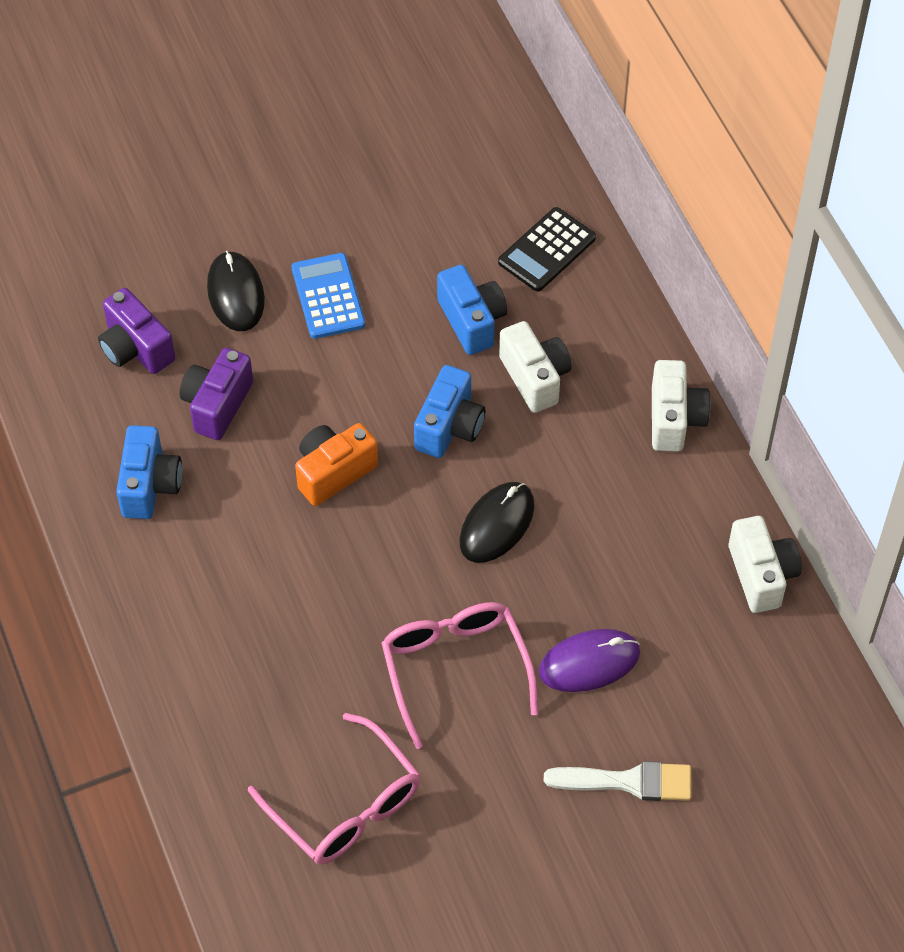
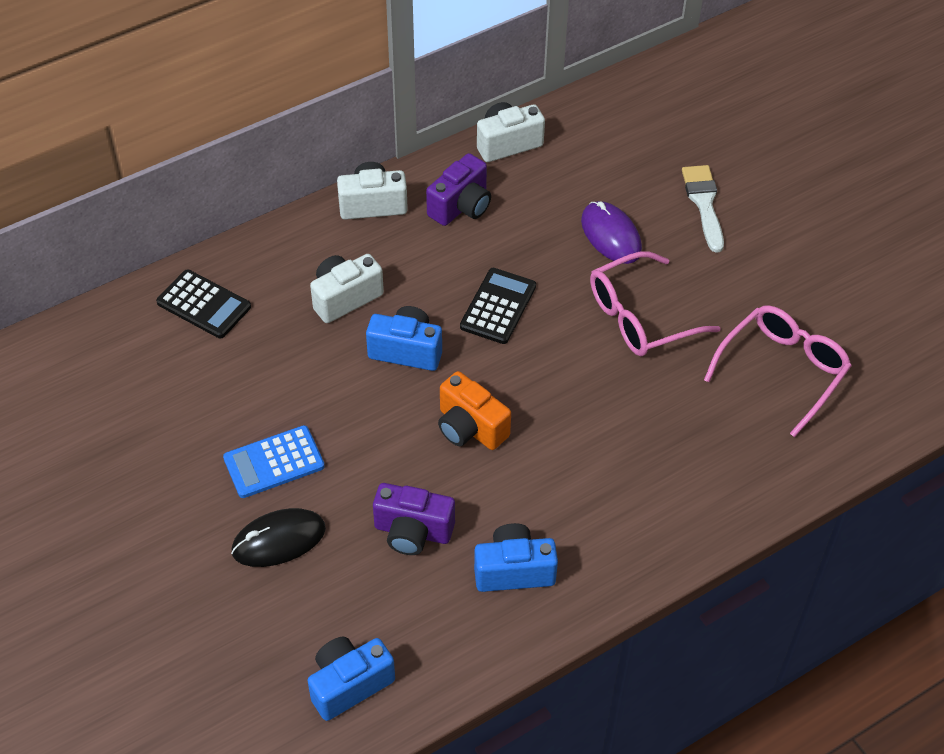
camera: 100 degrees left, 5 degrees down
(136, 348) = (356, 615): purple camera -> purple camera (461, 206)
(472, 321) = (289, 349): blue camera -> blue camera (349, 684)
(496, 524) = (498, 306): black mouse -> black calculator

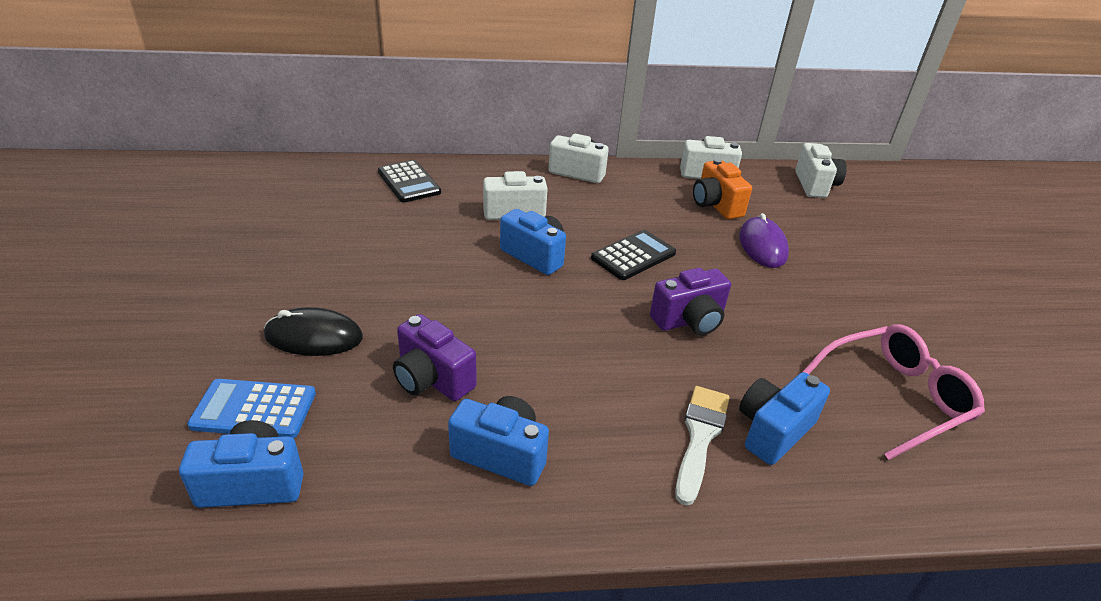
camera: 25 degrees right, 15 degrees down
(274, 462) = (364, 284): blue calculator -> blue calculator (254, 409)
(461, 206) = (645, 193): purple camera -> purple camera (689, 320)
(470, 427) = (548, 324): orange camera -> orange camera (715, 205)
(626, 113) = (815, 185): none -> white camera
(641, 316) = (762, 305): pink glasses -> none
(702, 450) = (773, 430): none -> blue camera
(704, 203) = (860, 253): white brush -> white brush (700, 437)

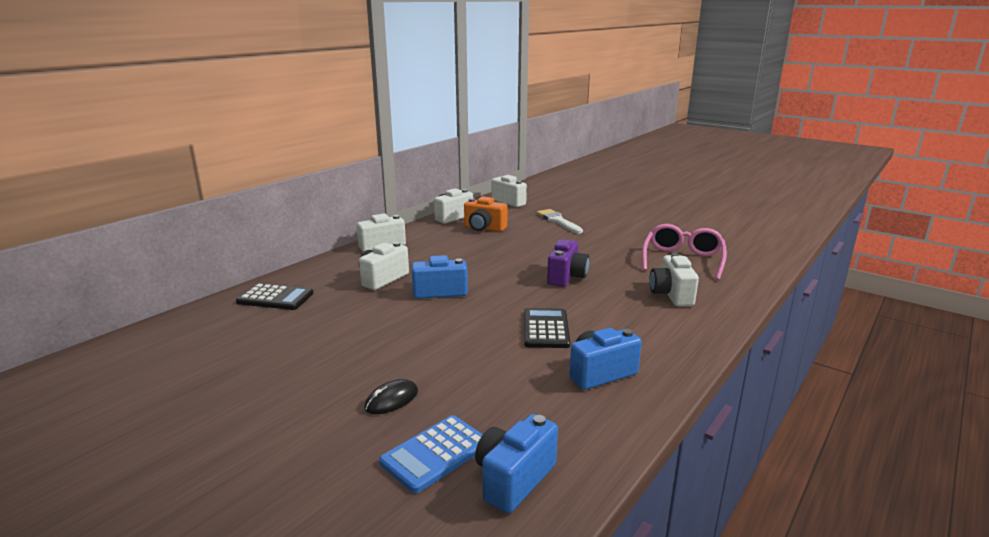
camera: 45 degrees left, 15 degrees down
(314, 337) = (392, 400): black mouse -> black mouse, size x0.66
(432, 379) = (504, 370): purple camera -> none
(633, 256) = (489, 266): black calculator -> black calculator (546, 329)
(700, 437) = (654, 313): white brush -> white brush (558, 221)
(762, 246) = (537, 234): purple mouse -> none
(773, 430) = (671, 295): blue camera -> white camera

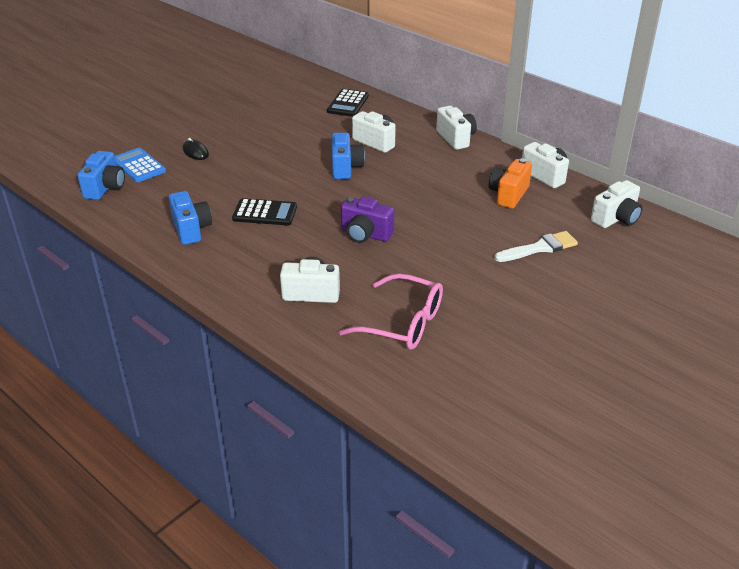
camera: 95 degrees right, 15 degrees up
(514, 479) = (105, 188): blue camera -> blue camera turned 60 degrees clockwise

